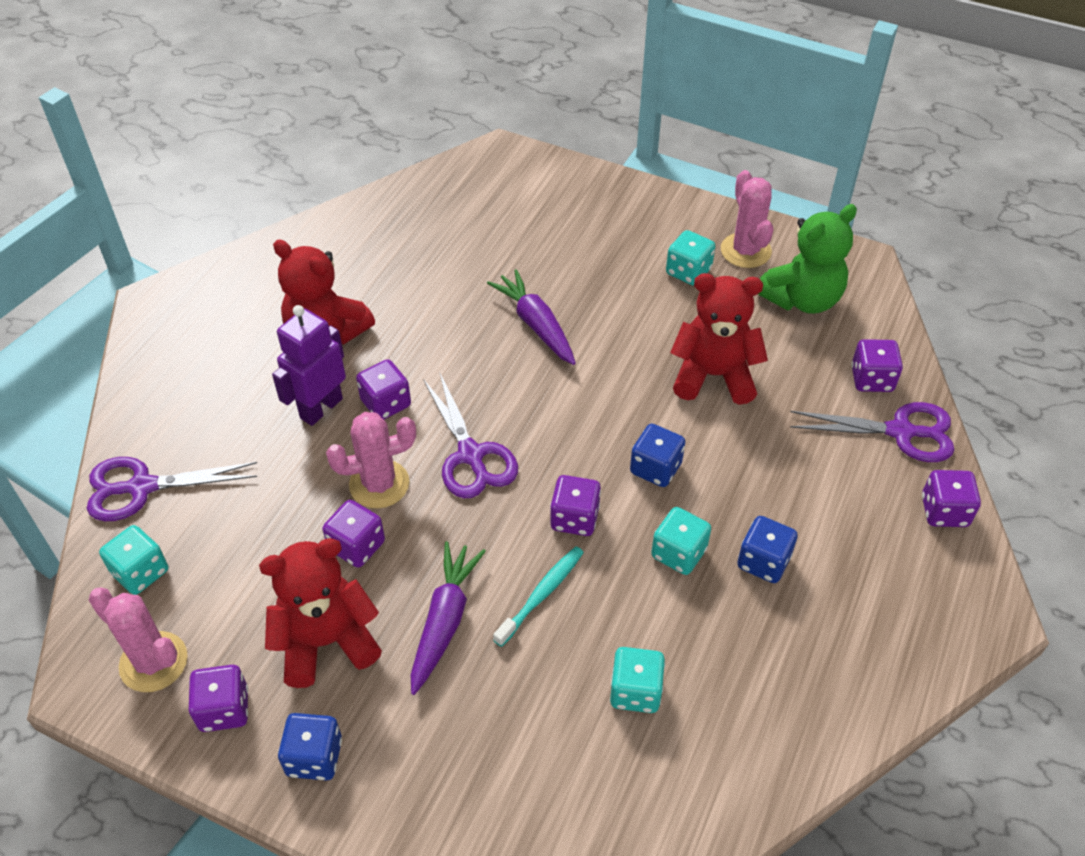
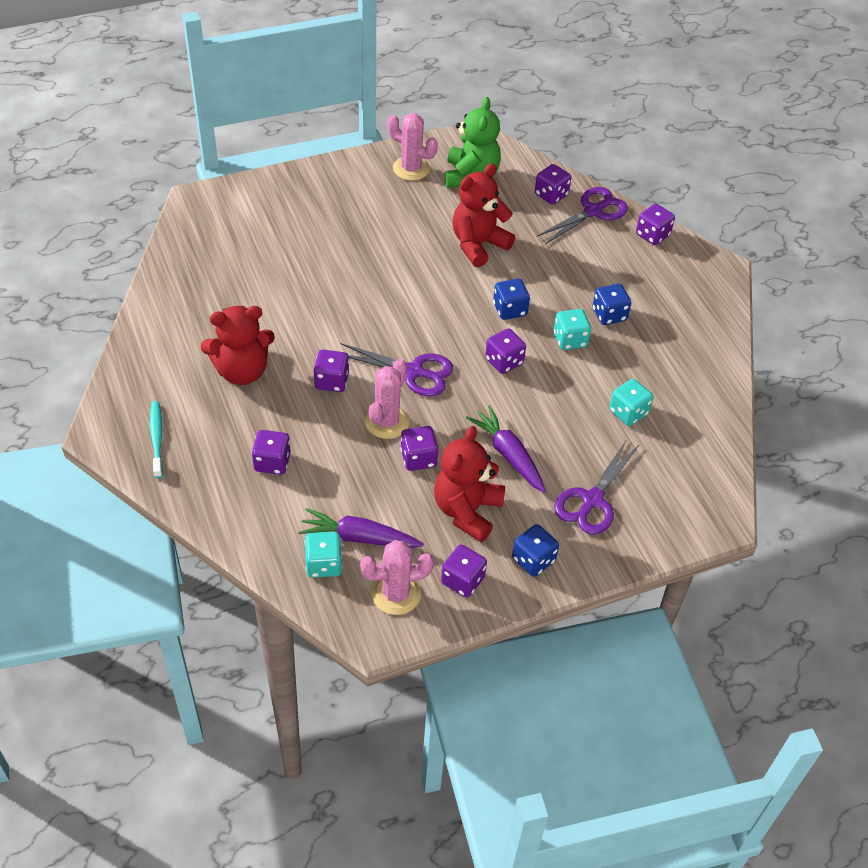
camera: 50 degrees left, 0 degrees up
(142, 487) = (258, 527): purple scissors -> purple scissors (592, 500)
(234, 437) = (272, 462): none -> purple dice
(321, 408) = (299, 410): purple robot -> none
(536, 325) = (355, 282): purple carrot -> purple carrot (359, 537)
(541, 594) = (535, 407): turquoise toothbrush -> turquoise toothbrush (157, 438)
(688, 272) = (396, 199): turquoise dice -> none

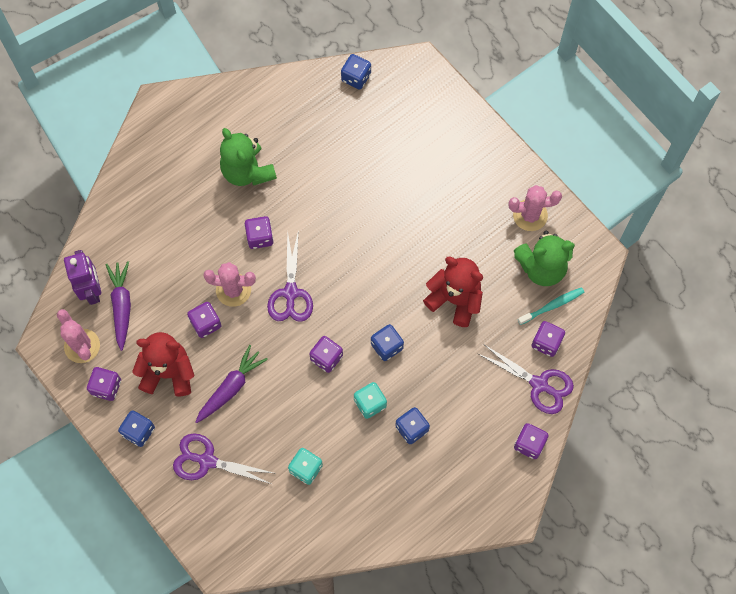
camera: 75 degrees right, 20 degrees up
(157, 438) = (165, 141): turquoise toothbrush -> turquoise toothbrush (552, 306)
(179, 250) = (356, 77): none -> blue dice
(242, 371) = (247, 171): red teddy bear -> green teddy bear
(272, 462) = (169, 224): purple dice -> none
(324, 564) = (92, 290): turquoise dice -> purple robot
(411, 169) = (530, 215): pink cactus -> pink cactus turned 75 degrees clockwise

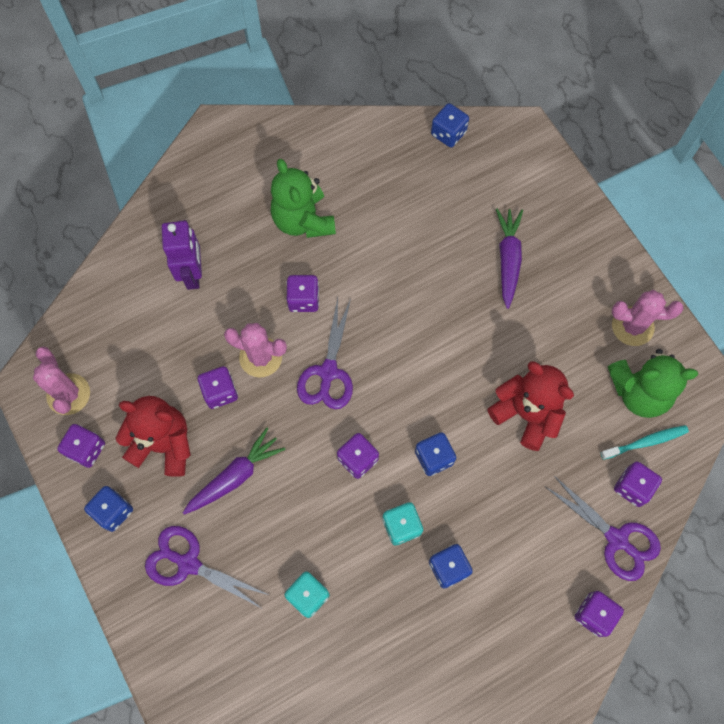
camera: 10 degrees right, 0 degrees up
(92, 290) = (95, 330): purple robot -> purple robot (193, 274)
(121, 306) = (125, 354): purple carrot -> purple carrot (508, 259)

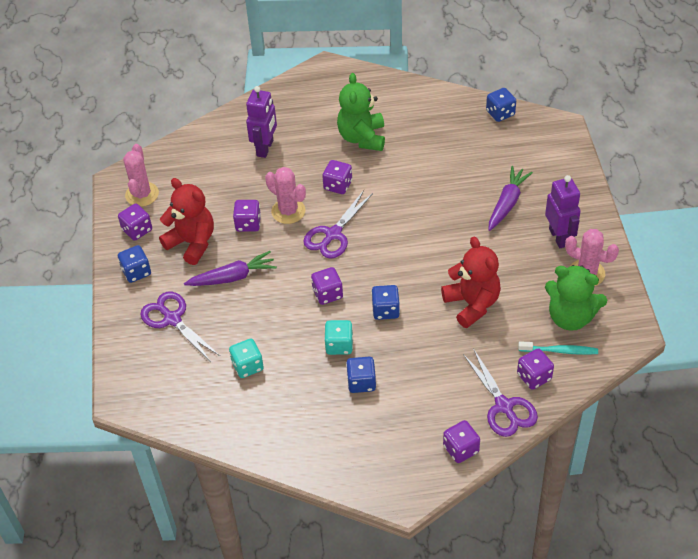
camera: 25 degrees right, 20 degrees down
(583, 287) = (559, 237): none -> purple robot

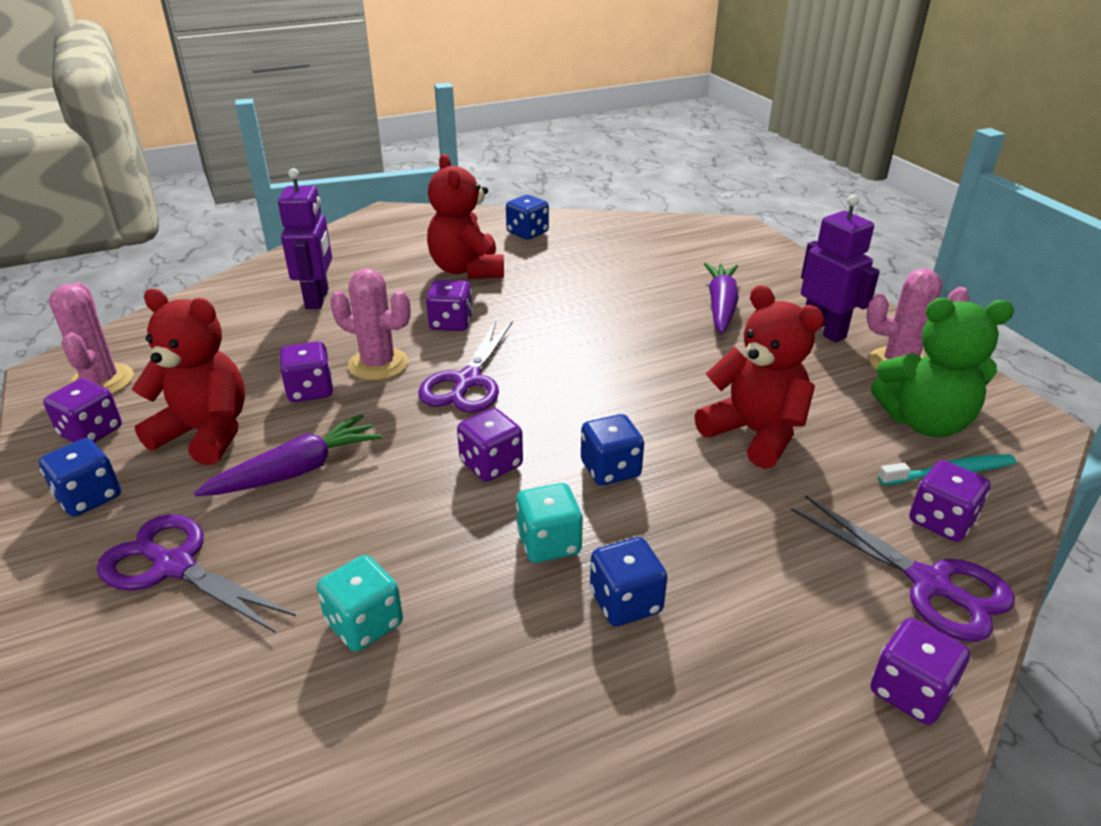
camera: 20 degrees left, 15 degrees down
(362, 138) = (467, 270): green teddy bear -> red teddy bear
(500, 113) = (648, 225): blue dice -> blue dice (527, 233)

